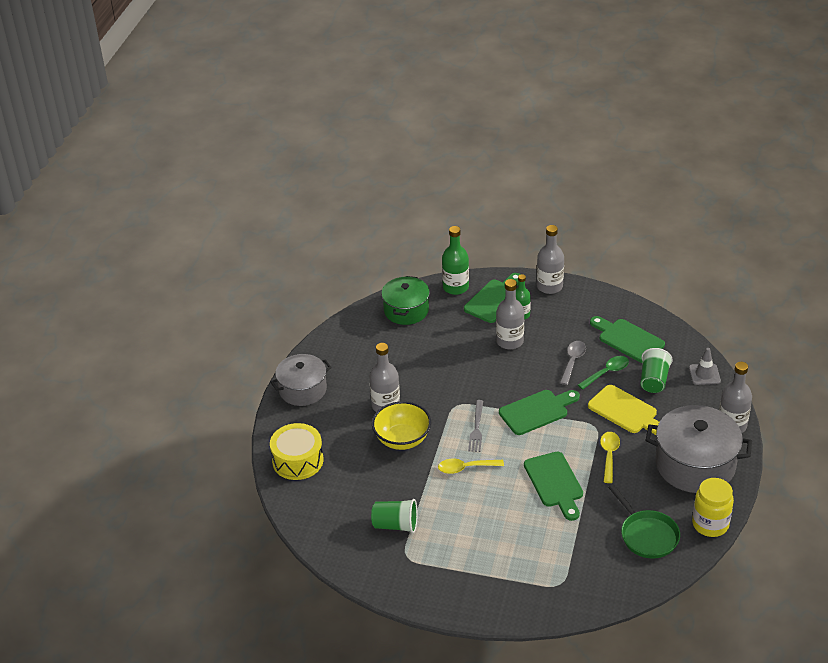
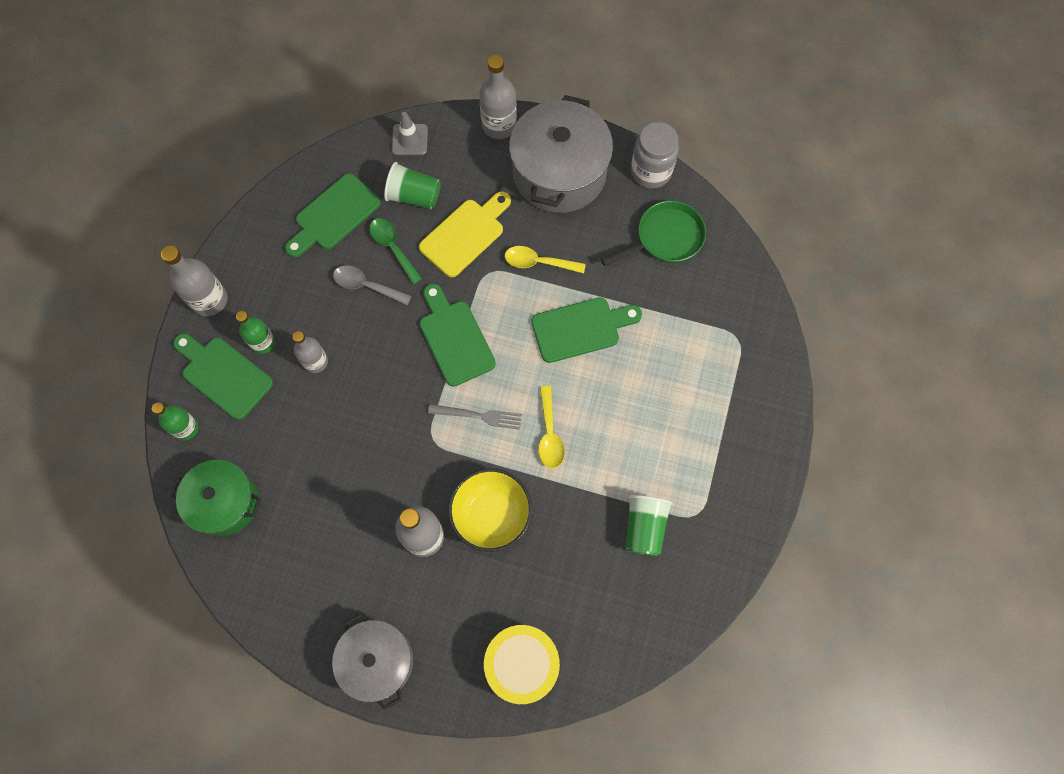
camera: 90 degrees left, 30 degrees up
(455, 287) = (186, 428): green bottle -> green bottle, size x0.66
(509, 341) = (315, 361): grey bottle -> grey bottle, size x0.66
(710, 524) = (651, 172): yellow jar -> grey jar

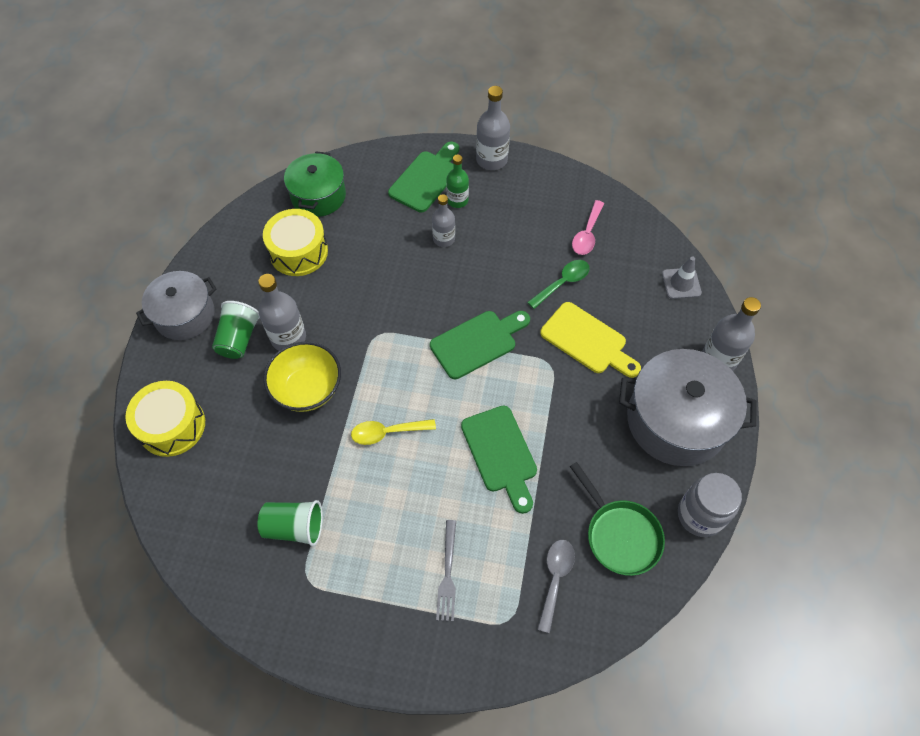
camera: 85 degrees right, 10 degrees down
(186, 428) = (379, 162): green bottle -> none
(306, 526) = (298, 252): none -> yellow drum
(334, 215) = (587, 234): green cutting board -> pink spoon
(366, 286) = (521, 267): grey spoon -> grey spoon (555, 579)
(414, 196) = (620, 294): green cup -> green cup (239, 338)
(479, 416) = (402, 370): grey fork -> grey fork (447, 574)
(538, 262) = (568, 408): yellow spoon -> none

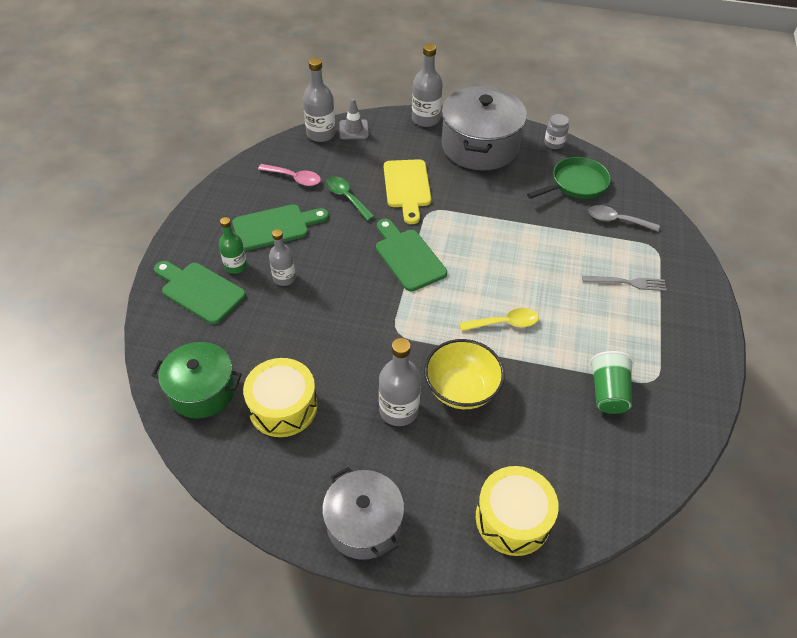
camera: 90 degrees left, 10 degrees down
(239, 338) = (399, 459): green cup -> none
(387, 432) = (504, 323): yellow spoon -> yellow spoon turned 90 degrees counterclockwise
(491, 160) = (187, 238): grey bottle -> grey bottle (321, 134)
(501, 453) = (517, 246): green cutting board -> green cutting board (275, 227)
(587, 340) = (407, 187): yellow cutting board -> yellow cutting board turned 135 degrees clockwise
(700, 515) = (554, 143): grey jar -> grey jar, size x0.60

